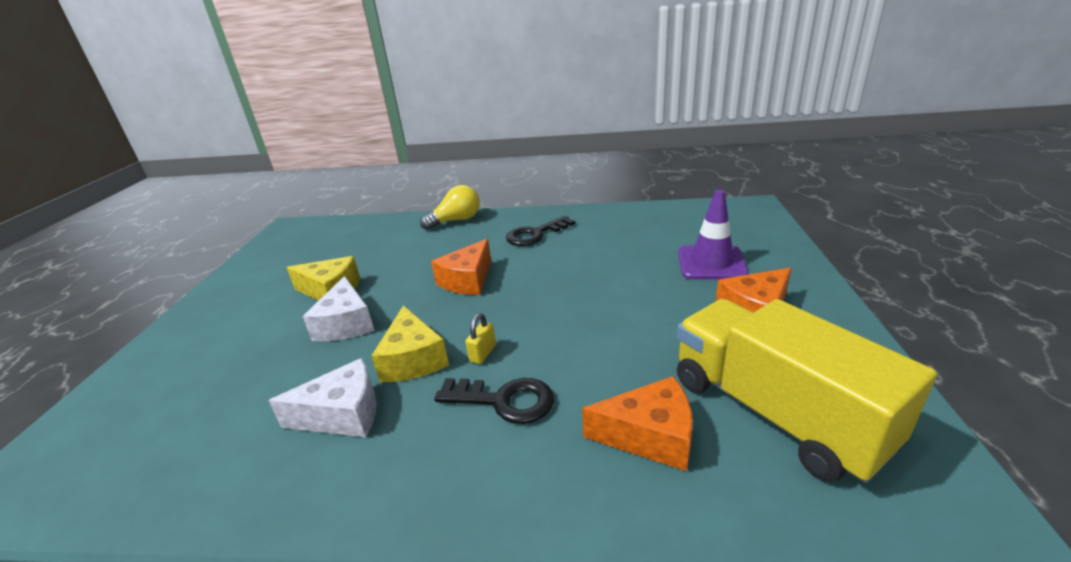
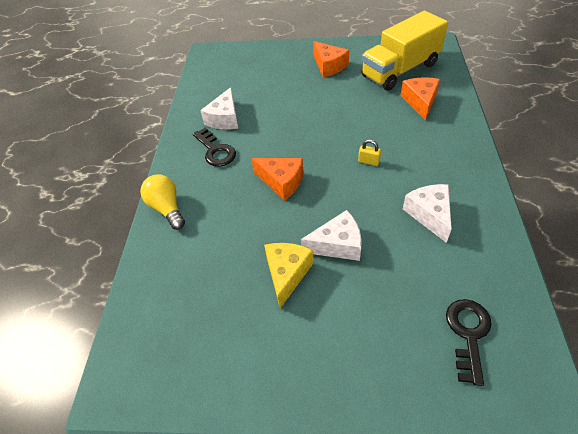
camera: 90 degrees left, 20 degrees up
(413, 359) = (376, 193): yellow cheese -> none
(504, 401) = (406, 148): black key -> black key (468, 333)
(596, 233) = (225, 118): none -> white cheese
(711, 263) = (278, 74): purple traffic cone -> none

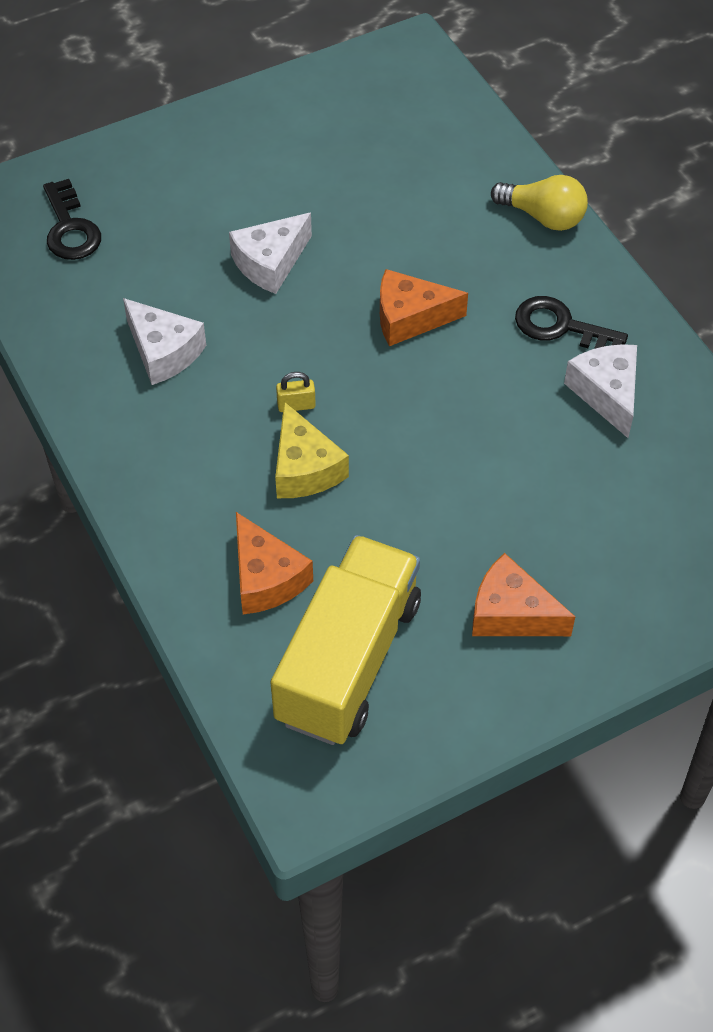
camera: 145 degrees right, 5 degrees up
(287, 274) = (313, 206): yellow cheese -> yellow cheese (304, 468)

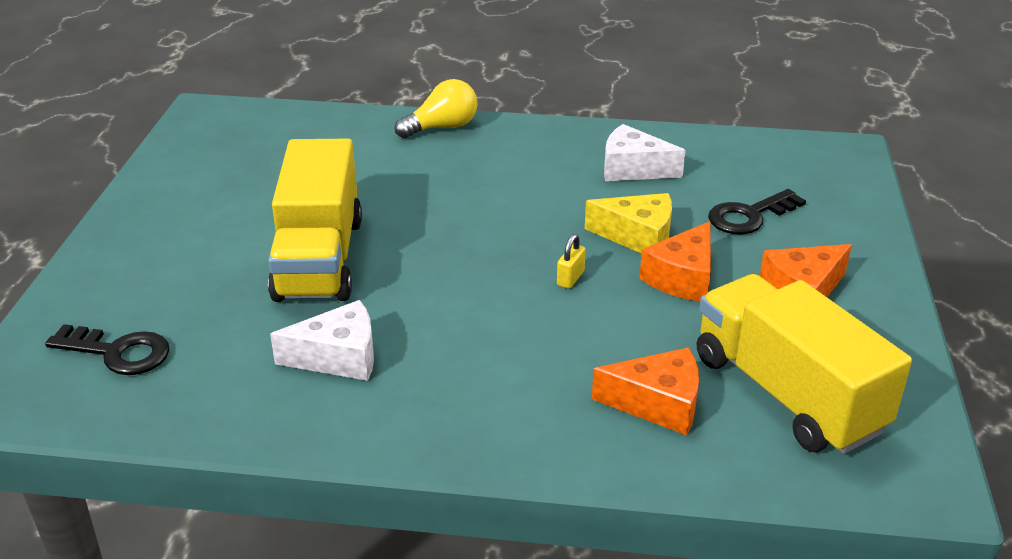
camera: 55 degrees left, 20 degrees down
(270, 263) = (319, 258): white cheese -> yellow truck
(296, 405) = (486, 308): yellow padlock -> yellow padlock (570, 278)
(304, 468) = (558, 332): yellow cheese -> yellow cheese (638, 236)
(410, 318) = (464, 218): orange cheese -> orange cheese (683, 278)
(560, 326) = (551, 161): black key -> black key (749, 216)

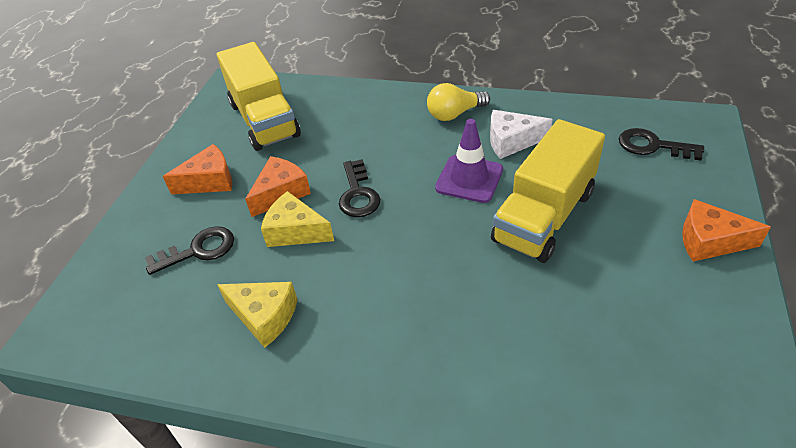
camera: 170 degrees left, 10 degrees up
(319, 258) = (544, 216): yellow truck -> yellow truck turned 150 degrees counterclockwise
(412, 300) = (469, 179): none -> purple traffic cone
(442, 127) = (449, 405): yellow light bulb -> yellow light bulb (454, 114)
(570, 278) = (358, 194): yellow padlock -> black key
(633, 169) = (264, 316): white cheese -> yellow cheese
(658, 403) = (334, 115): orange cheese -> orange cheese (709, 241)

